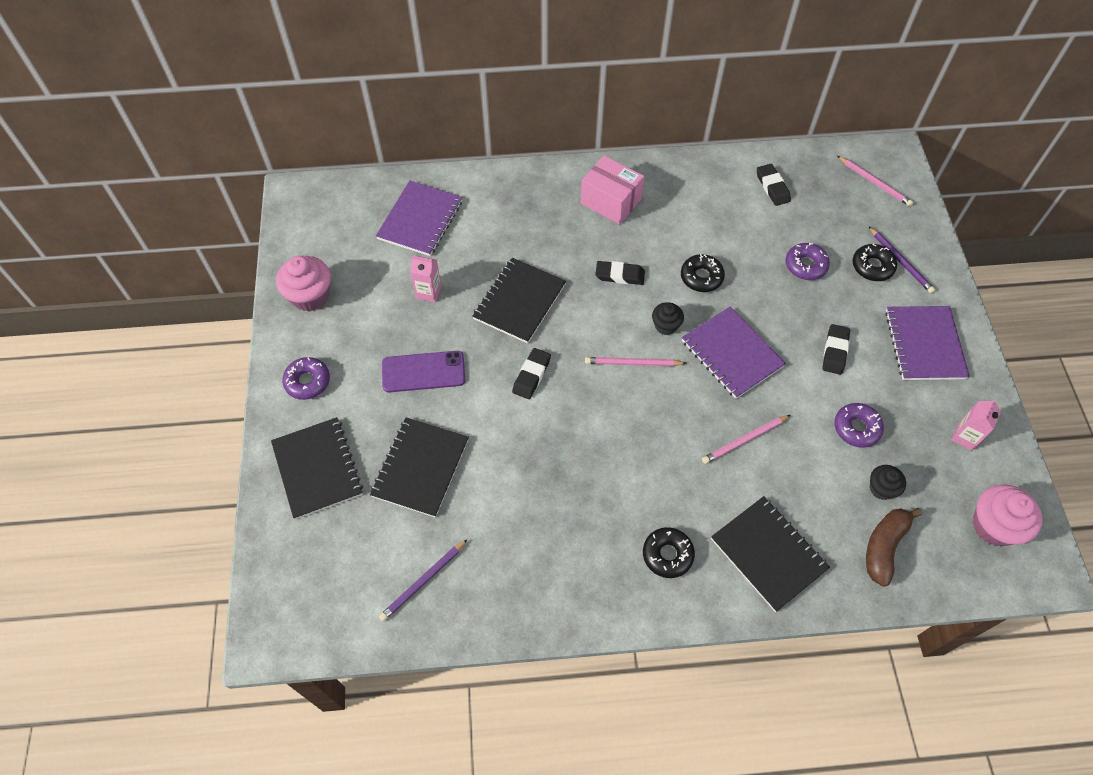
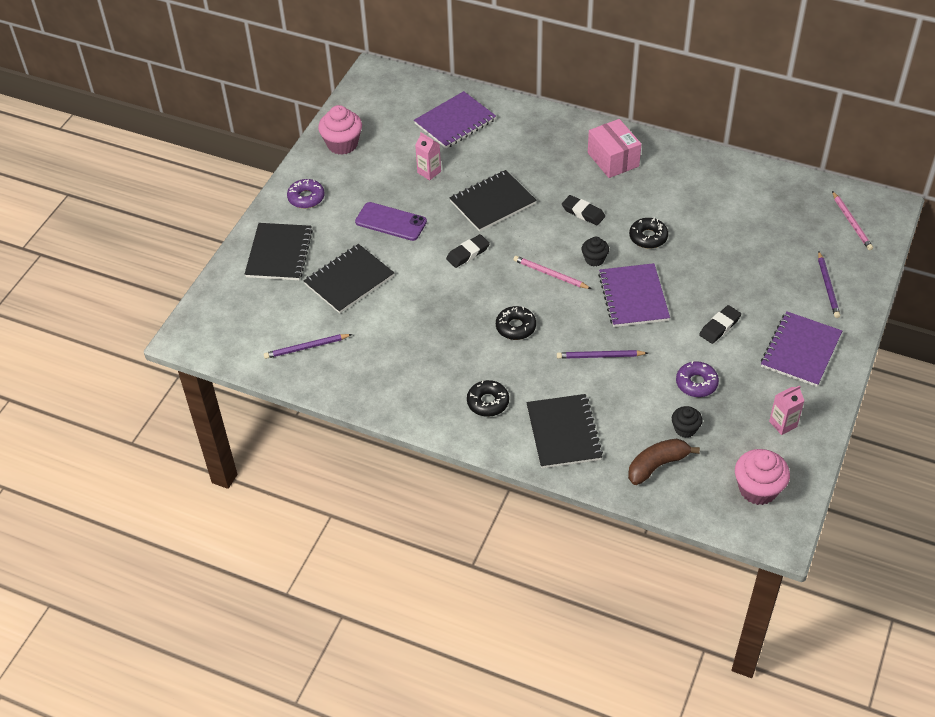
camera: 30 degrees right, 10 degrees down
(744, 440) = (600, 356): pink pencil -> purple pencil
(772, 187) = (757, 195): black eraser -> none
(805, 265) = (742, 260): purple donut -> none
(872, 266) = (800, 281): black donut -> black donut (515, 327)

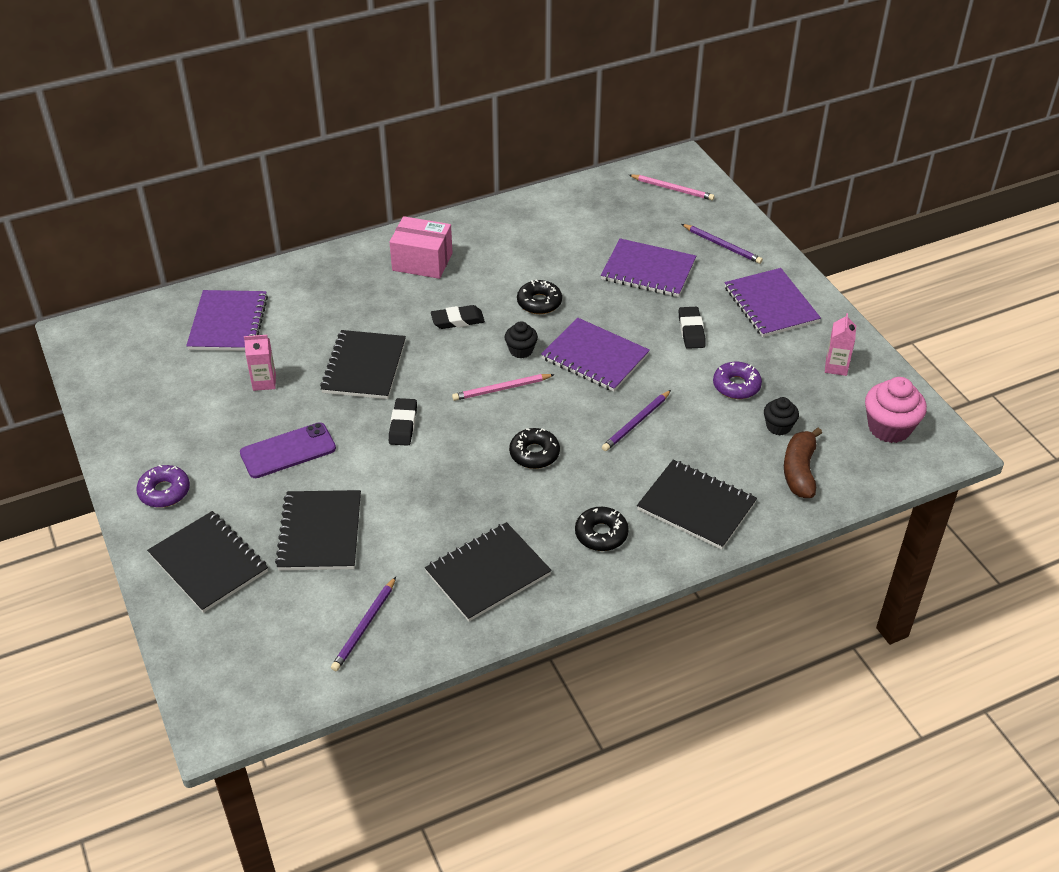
camera: 50 degrees left, 5 degrees down
(342, 144) = (134, 417): pink cupcake -> none
(400, 372) = (488, 573): none -> black notebook
(750, 267) = (648, 270): none -> purple notebook

